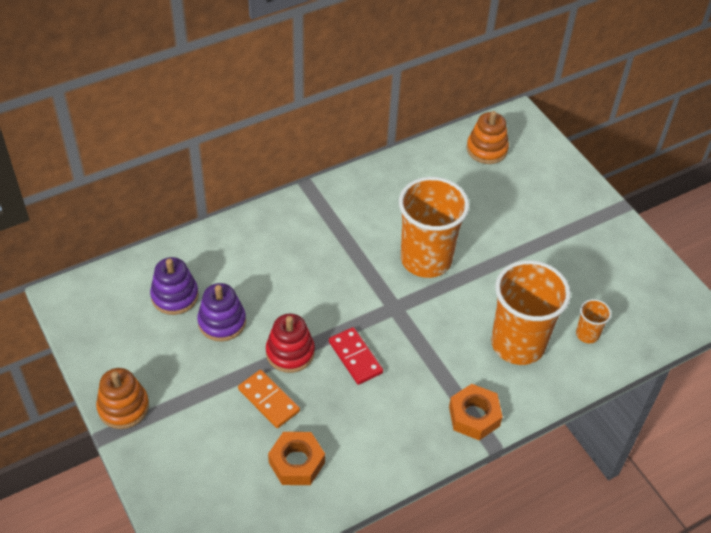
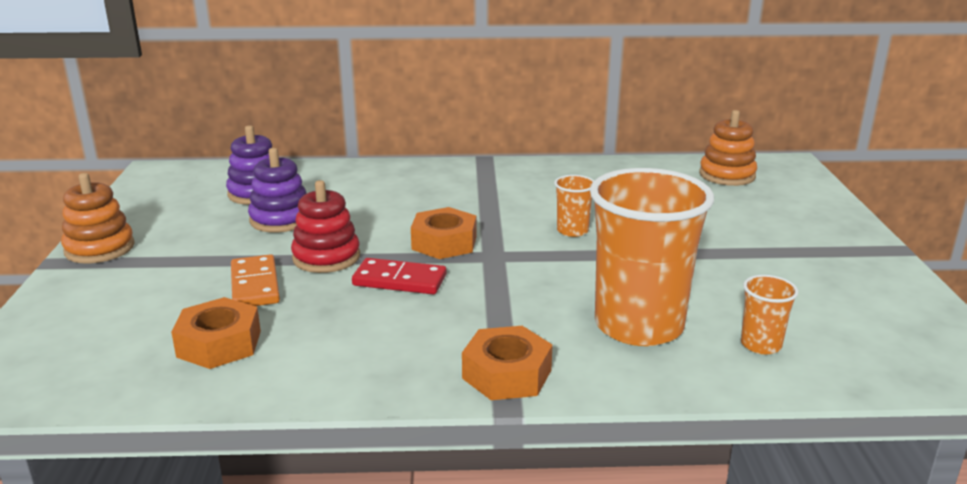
camera: 30 degrees right, 25 degrees down
(354, 305) = (444, 243): none -> orange nut
(355, 357) = (399, 280): red domino -> red domino turned 75 degrees counterclockwise
(426, 259) = (572, 231): orange cup -> orange cup, size x0.44

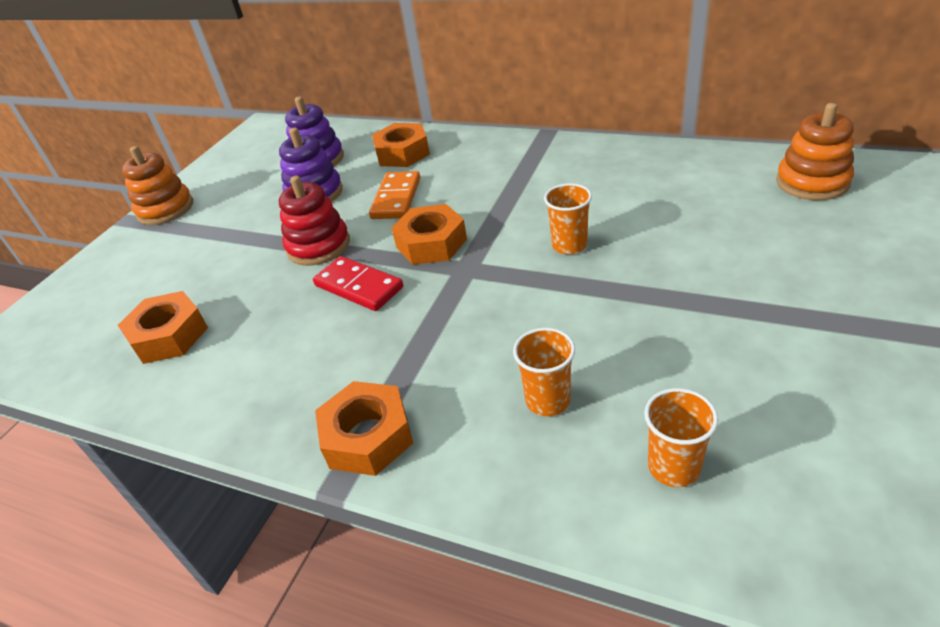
camera: 30 degrees right, 15 degrees up
(255, 285) = (241, 271): orange domino -> orange domino (396, 198)
(350, 182) = (402, 153): none -> orange nut
(638, 325) = (547, 400): orange cup -> orange cup, size x0.44

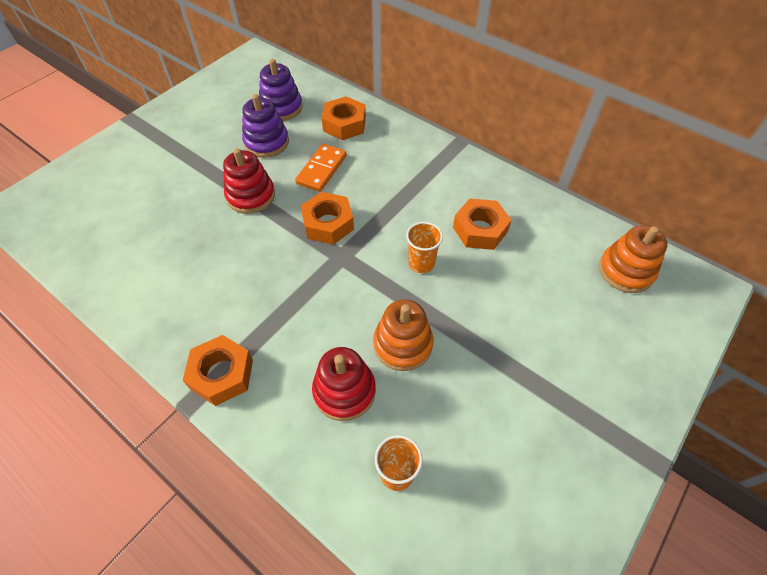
camera: 10 degrees right, 15 degrees up
(165, 209) = (159, 118): orange stacking toy -> orange stacking toy (403, 344)
(169, 336) = (127, 240): orange nut -> orange nut (480, 229)
(359, 286) = (264, 245): red domino -> none
(547, 400) = (344, 391): orange cup -> red stacking toy

